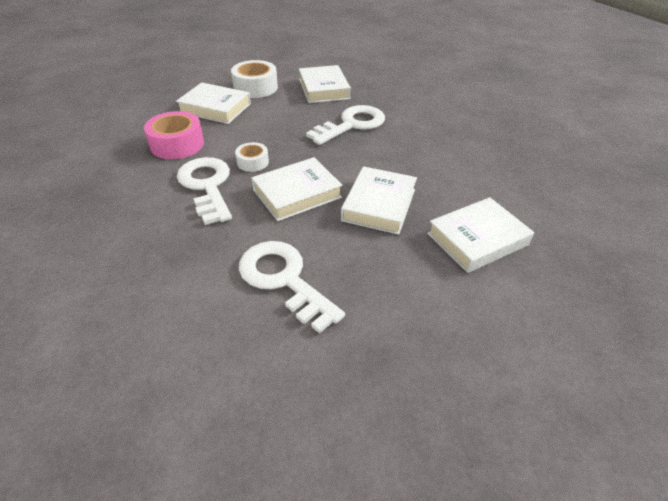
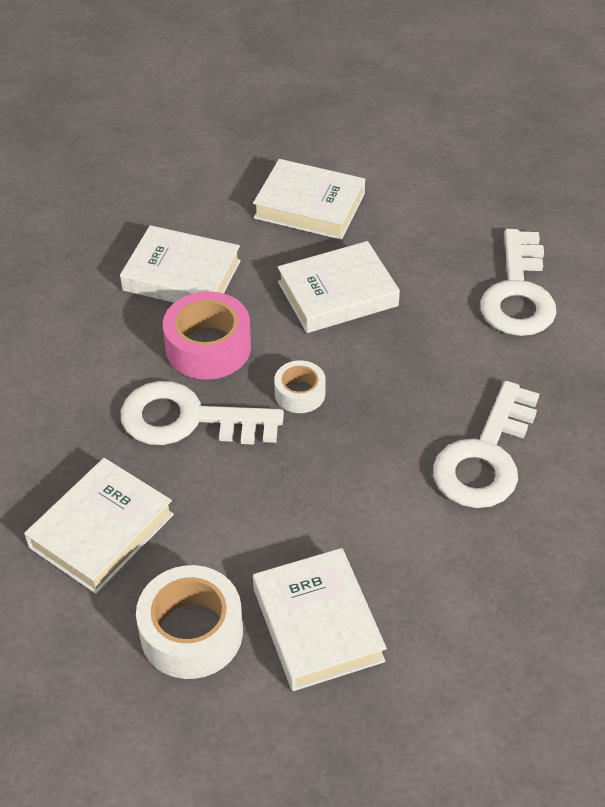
camera: 130 degrees left, 5 degrees up
(177, 144) = (455, 572): pink tape -> pink tape (208, 347)
(253, 162) = (393, 453): white tape -> white tape (300, 393)
(297, 193) = (399, 368): white book -> white book (182, 275)

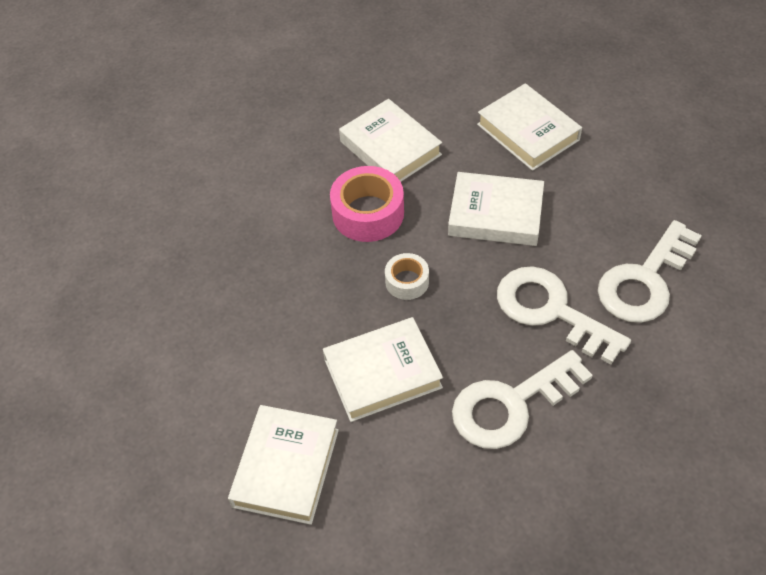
camera: 35 degrees right, 5 degrees up
(101, 530) = (196, 316): white book -> white book (382, 373)
(188, 419) = (313, 262): white key -> white key (550, 311)
(191, 632) = (199, 424): white tape -> none

